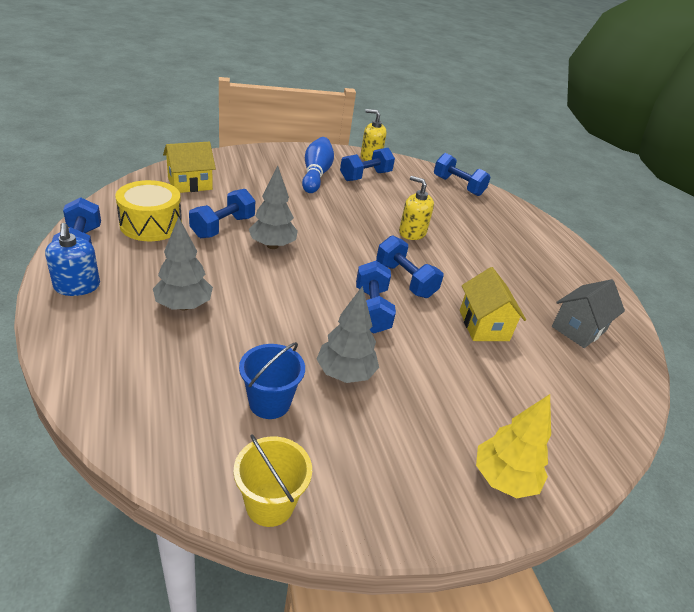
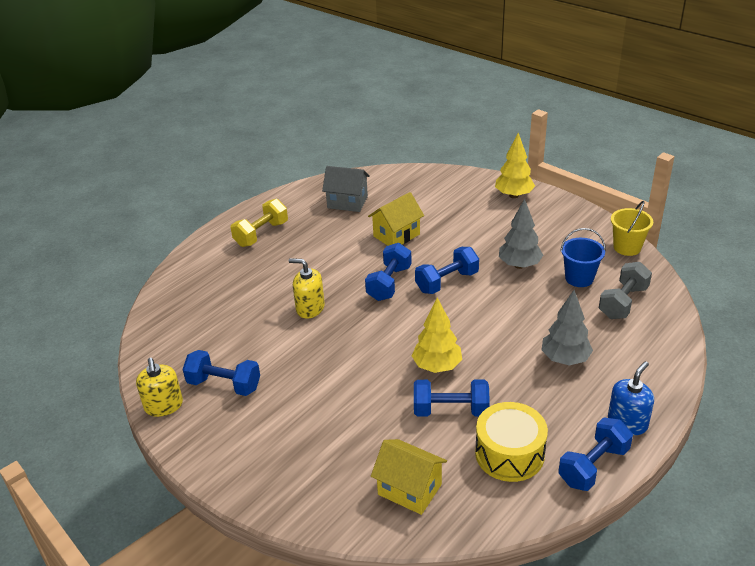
camera: 115 degrees left, 0 degrees up
(189, 404) = (623, 302): none -> grey dumbbell
(272, 246) = (437, 366): grey tree -> yellow tree
(316, 175) = (266, 419): blue bowling pin -> none
(412, 233) = (310, 308): yellow soap dispenser -> yellow soap dispenser turned 105 degrees clockwise
(458, 186) = (169, 319): blue dumbbell -> none
(548, 258) = (261, 234): none -> yellow dumbbell

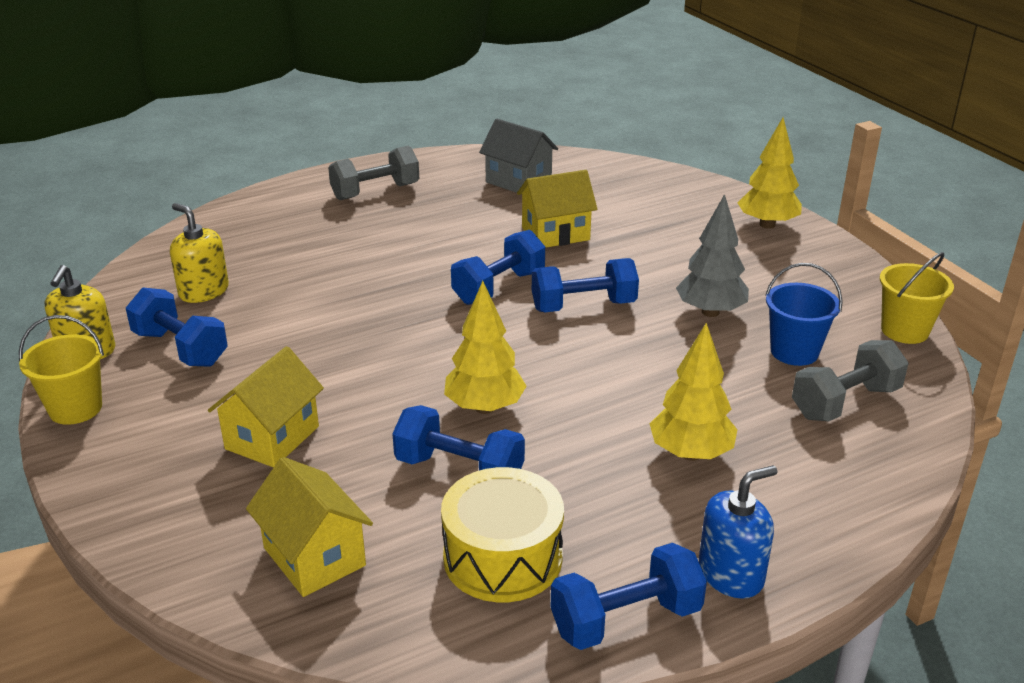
camera: 20 degrees right, 5 degrees down
(191, 447) = (75, 408): none -> yellow bucket
(261, 234) = (375, 192): yellow dumbbell -> grey dumbbell
(310, 308) = (367, 289): yellow soap dispenser -> yellow soap dispenser (203, 291)
(329, 425) = (272, 438): none -> yellow house
(565, 359) = (690, 453): grey tree -> yellow tree

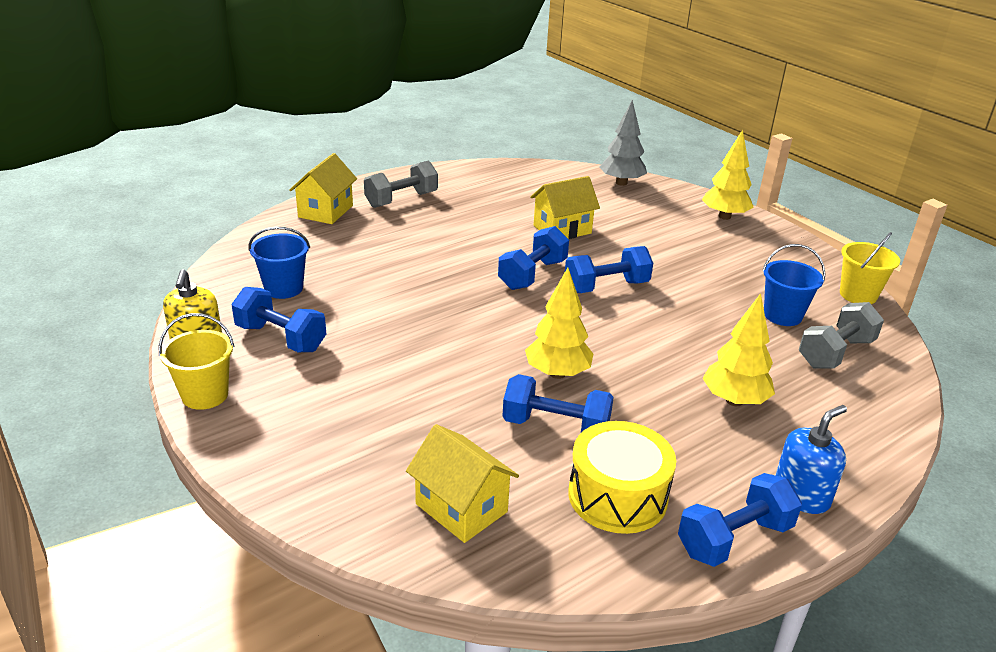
camera: 10 degrees left, 0 degrees up
(203, 291) = (284, 288): yellow soap dispenser -> blue bucket
(272, 438) = (388, 409): yellow house -> yellow house (325, 211)
(518, 181) = (516, 188): grey house -> none
(710, 312) = (707, 287): grey tree -> grey tree (621, 183)

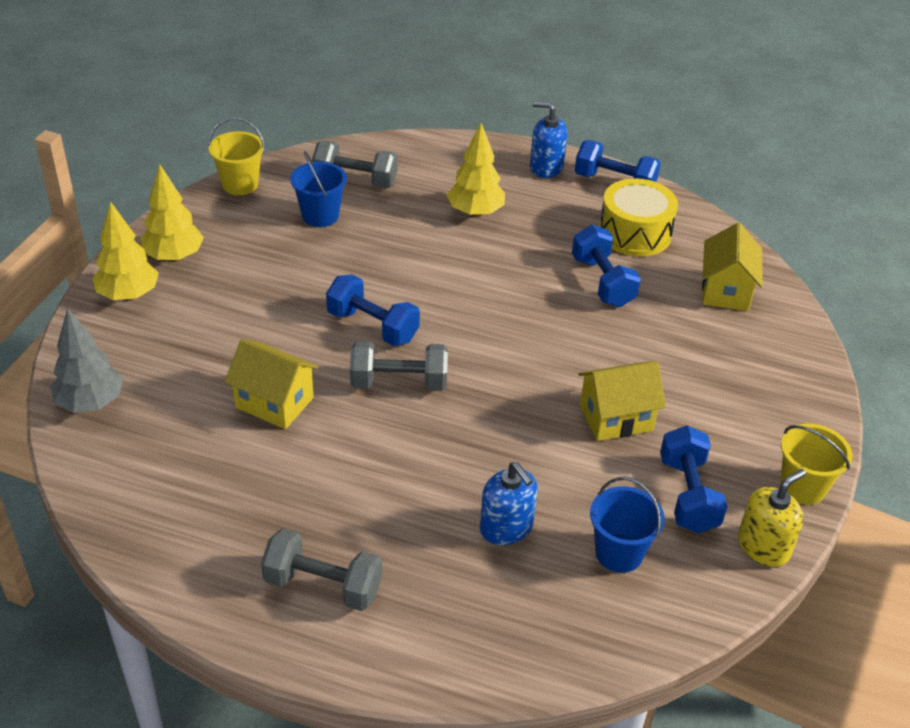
camera: 125 degrees left, 10 degrees up
(325, 211) = (426, 643): yellow house -> yellow house (616, 418)
(360, 261) = (506, 527): none -> blue soap dispenser
(532, 275) = (399, 383): blue dumbbell -> grey dumbbell
(557, 373) = (540, 305): yellow tree -> yellow tree (174, 257)

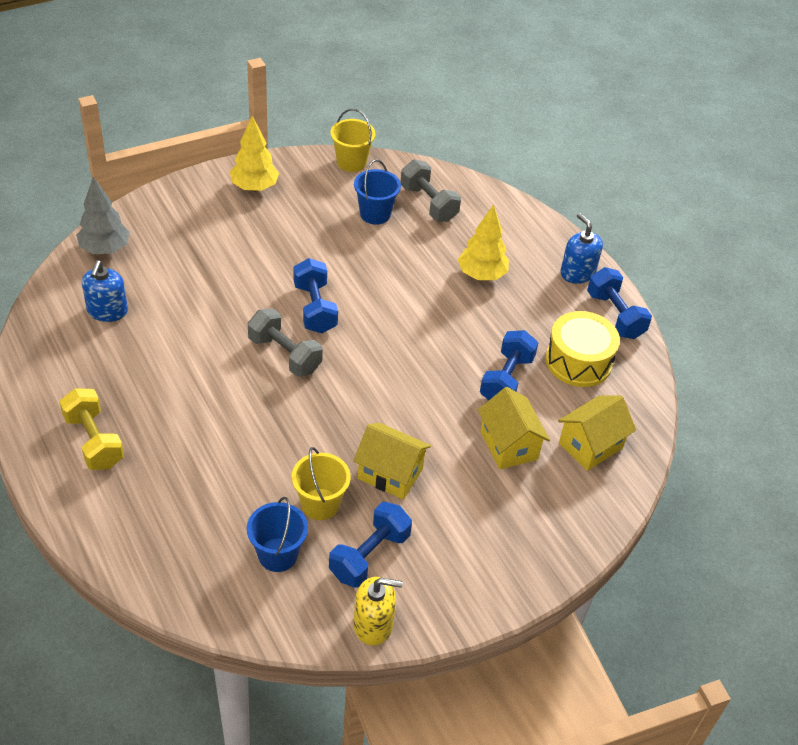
camera: 40 degrees right, 5 degrees up
(128, 295) = (200, 196): yellow tree -> none
(274, 402) = (199, 316): yellow house -> yellow house (509, 445)
(323, 586) = (94, 441): grey dumbbell -> yellow dumbbell
(506, 527) = (233, 487): blue soap dispenser -> blue soap dispenser (107, 311)
(802, 487) = (454, 611): yellow bucket -> yellow bucket (320, 504)

